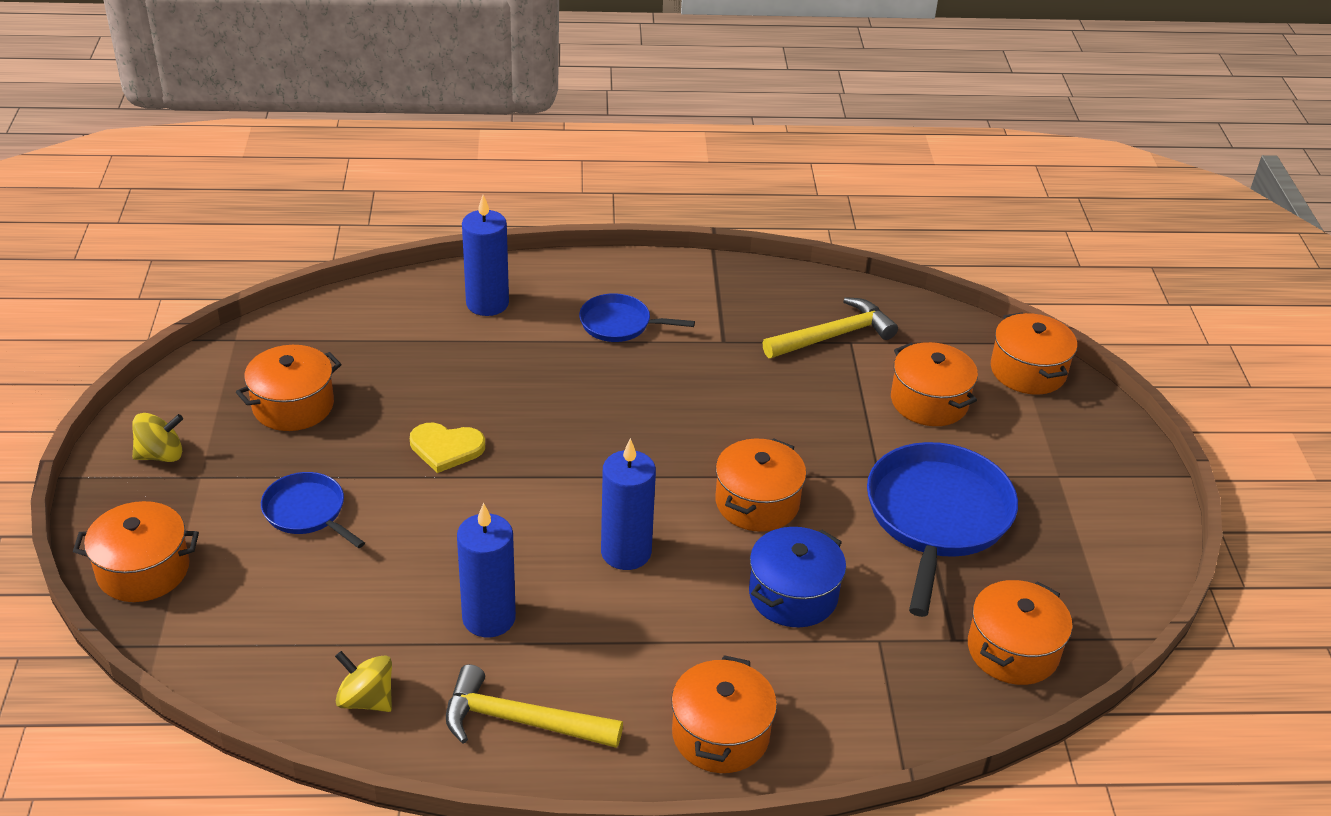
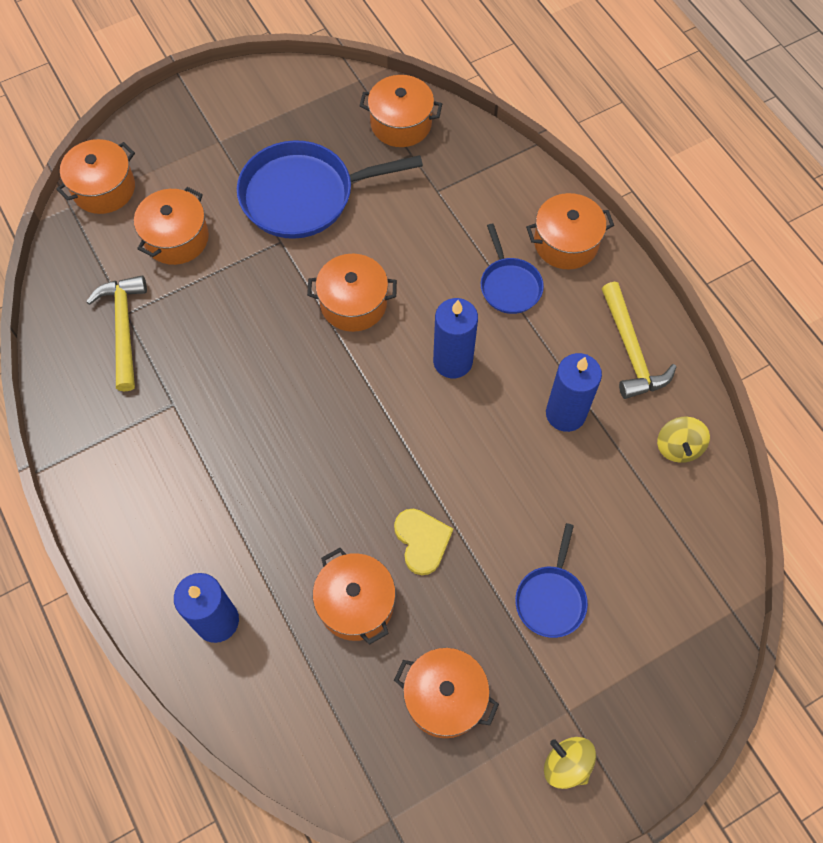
camera: 115 degrees left, 25 degrees up
(143, 570) = (681, 677): orange pot -> orange pot (356, 603)
(619, 324) = (190, 494): blue pan -> blue pan (509, 286)
(793, 595) = (428, 249): blue pot -> none
(833, 336) = (123, 328): yellow hammer -> yellow hammer turned 45 degrees clockwise

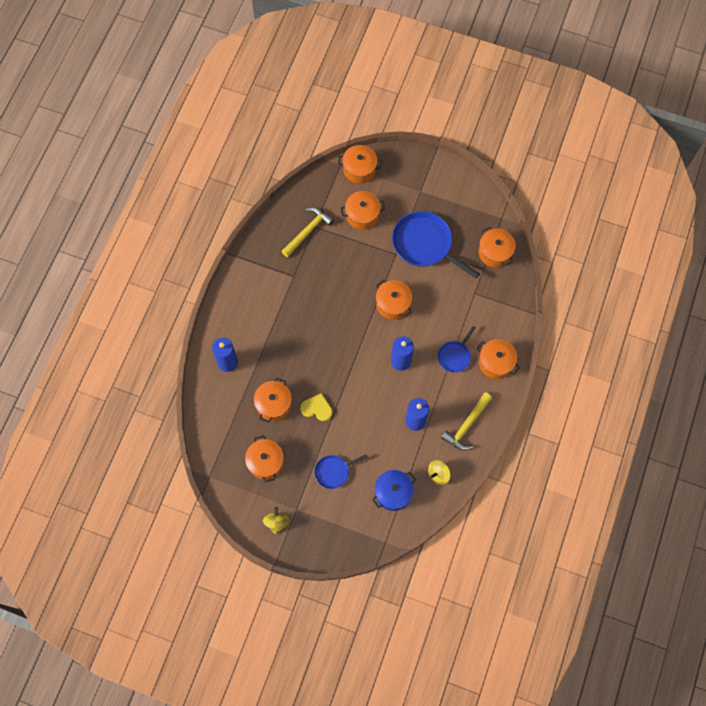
camera: 50 degrees right, 5 degrees up
(422, 541) = (317, 408): yellow heart -> yellow heart turned 105 degrees counterclockwise
(658, 535) = (393, 493): none -> blue pot

